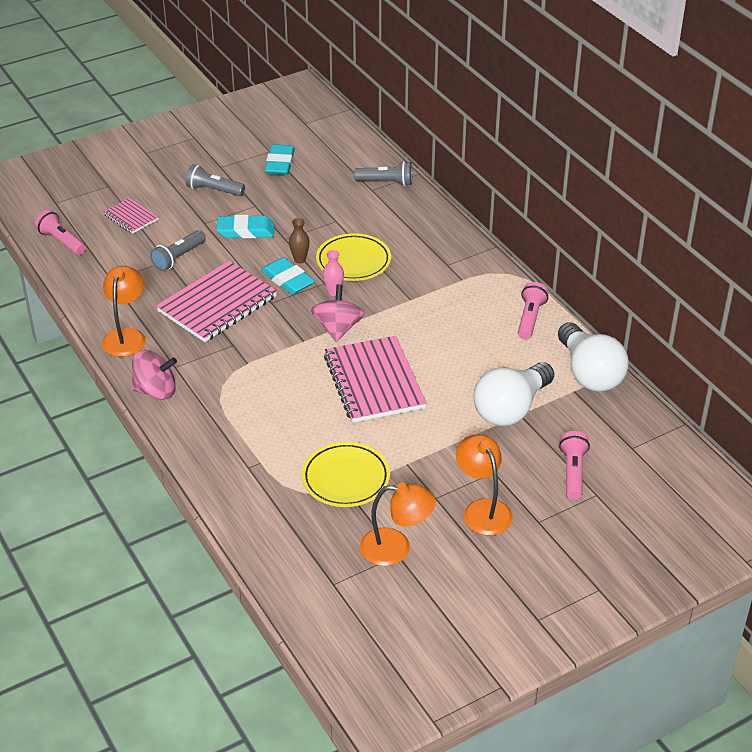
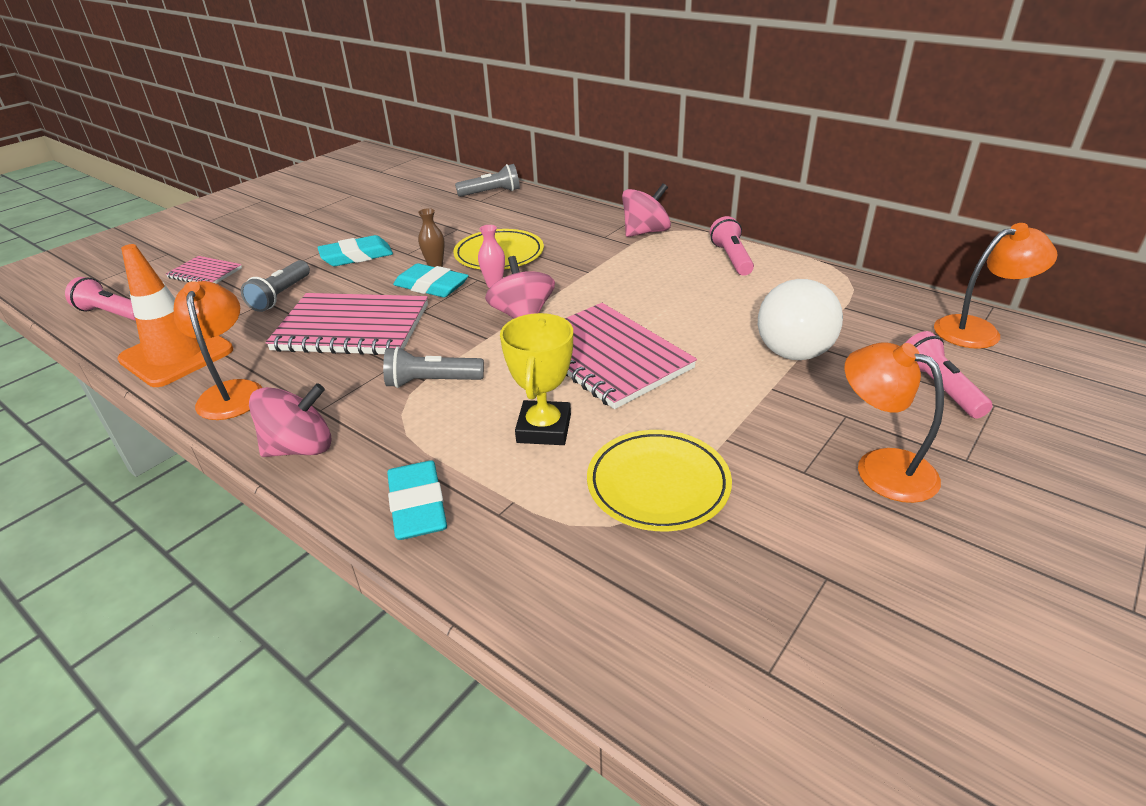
camera: 20 degrees left, 5 degrees down
(98, 294) = (176, 355): none -> orange traffic cone
(213, 190) = (302, 233): grey flashlight -> grey flashlight (431, 382)
(217, 304) = (352, 328): pink notebook -> pink notebook turned 75 degrees clockwise
(280, 163) = (369, 201): turquoise eraser -> turquoise eraser (417, 505)
(302, 422) = (544, 428): none -> yellow trophy
(396, 548) = (816, 568): orange lamp -> orange lamp (978, 330)
(483, 269) = (645, 232): none -> pink spinning top
(589, 373) = (843, 288): white light bulb -> none

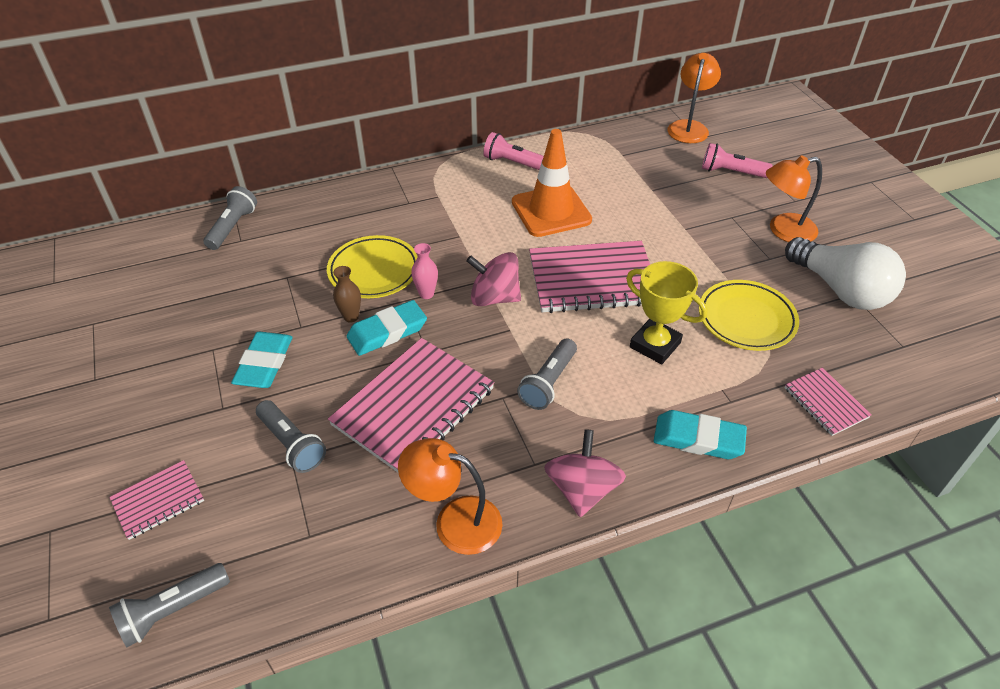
camera: 60 degrees left, 10 degrees up
(112, 314) = (172, 611): pink flashlight -> grey flashlight
(176, 355) = (340, 556): orange traffic cone -> orange traffic cone (551, 211)
(562, 606) = (825, 403): none -> pink notebook
(645, 232) = (426, 180): pink spinning top -> none
(795, 342) = (644, 194): white light bulb -> white light bulb (840, 290)

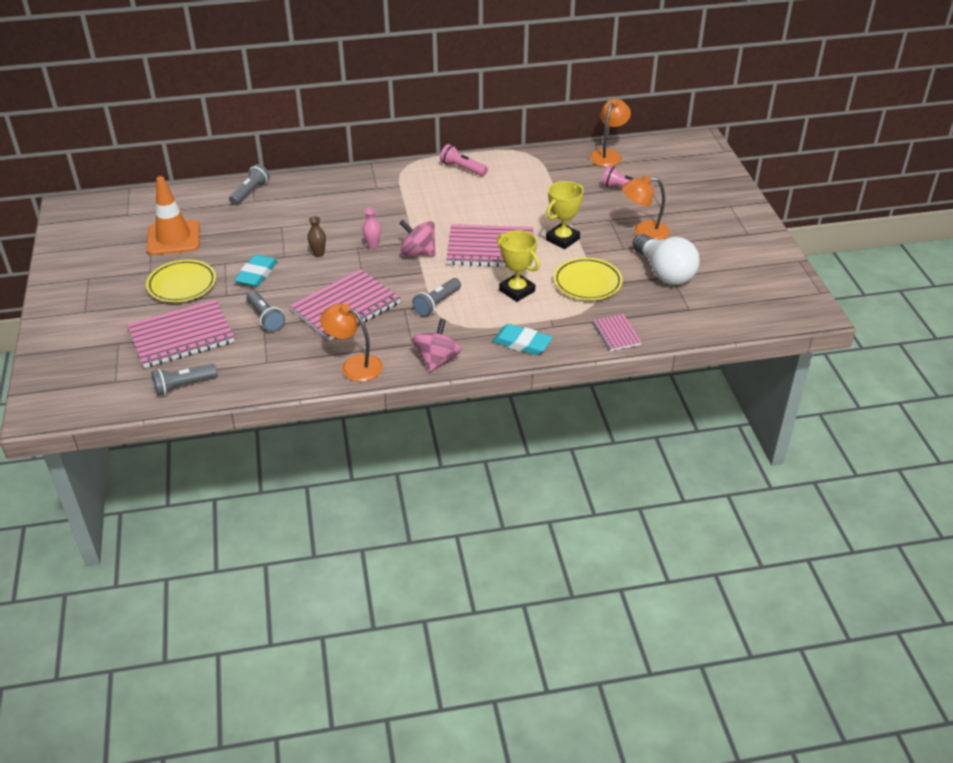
camera: 10 degrees right, 5 degrees down
(158, 501) = (181, 336): pink notebook -> pink notebook, size x1.97
(374, 271) = (341, 229): yellow plate -> yellow plate (182, 285)
(387, 332) = (340, 265): turquoise eraser -> none
(551, 211) = (478, 203): orange traffic cone -> orange traffic cone (173, 238)
(684, 254) = (562, 239): none -> yellow trophy

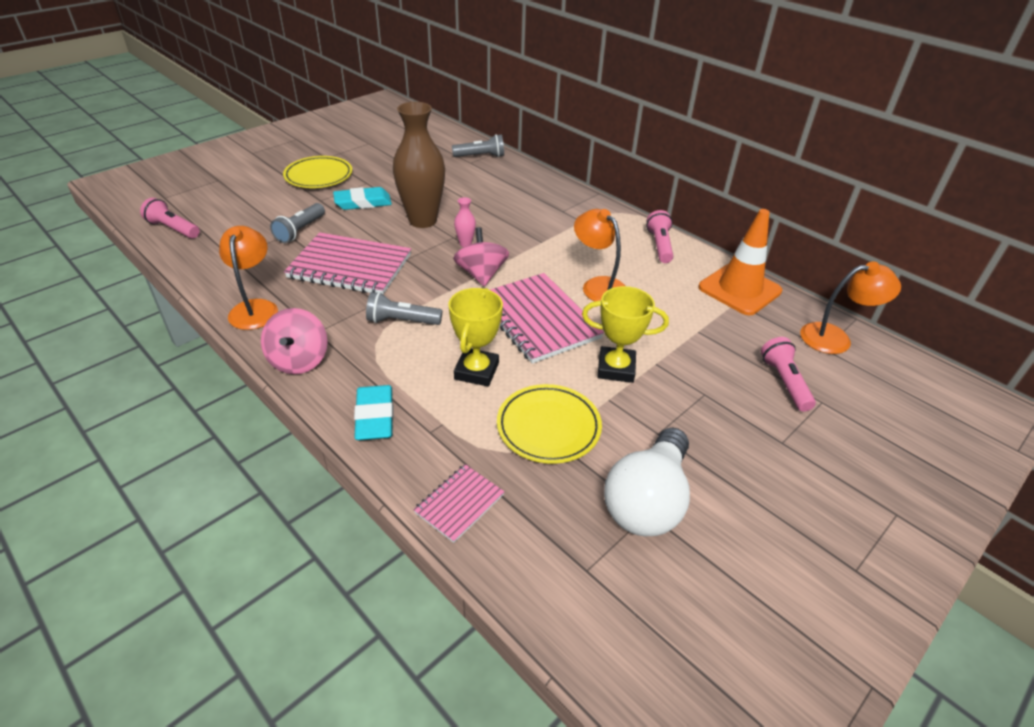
camera: 55 degrees right, 0 degrees up
(173, 238) = (380, 150): orange traffic cone -> orange traffic cone (739, 289)
(181, 336) = (245, 202): pink notebook -> none
(183, 386) = (173, 229): grey flashlight -> pink flashlight
(318, 254) = (423, 220): brown vase -> brown vase, size x2.45
(437, 359) = (299, 360): pink spinning top -> pink spinning top turned 105 degrees clockwise
(643, 232) = (716, 438): orange lamp -> orange lamp (598, 286)

